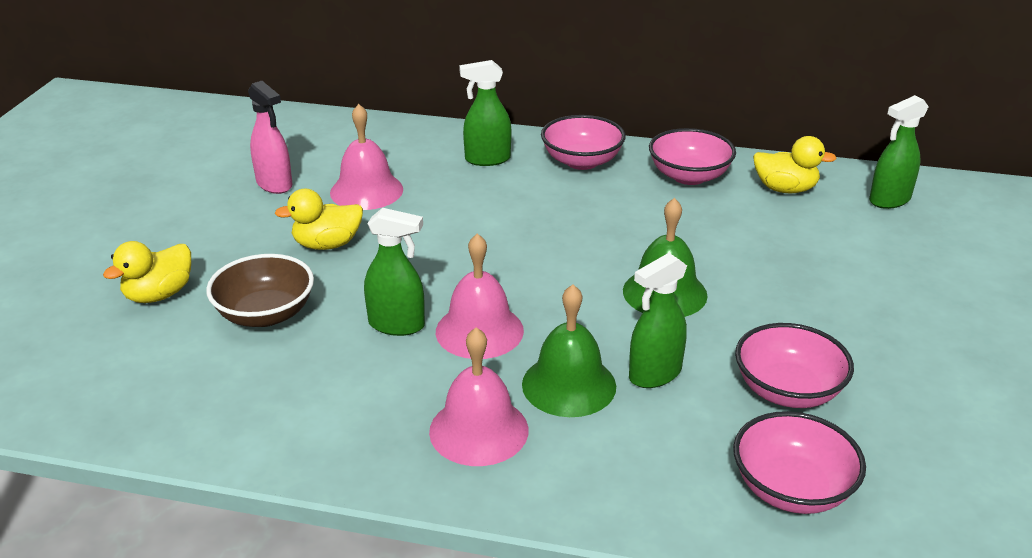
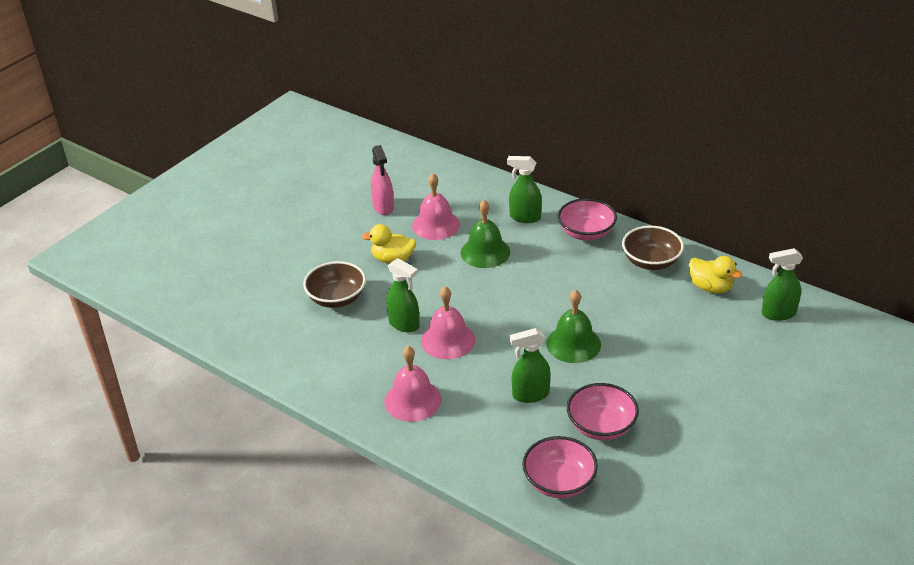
camera: 25 degrees right, 5 degrees up
(159, 295) = (286, 271): yellow duck -> none
(569, 385) = (477, 387): green bell -> green bell (485, 252)
(689, 176) = (651, 261): pink bowl -> brown bowl

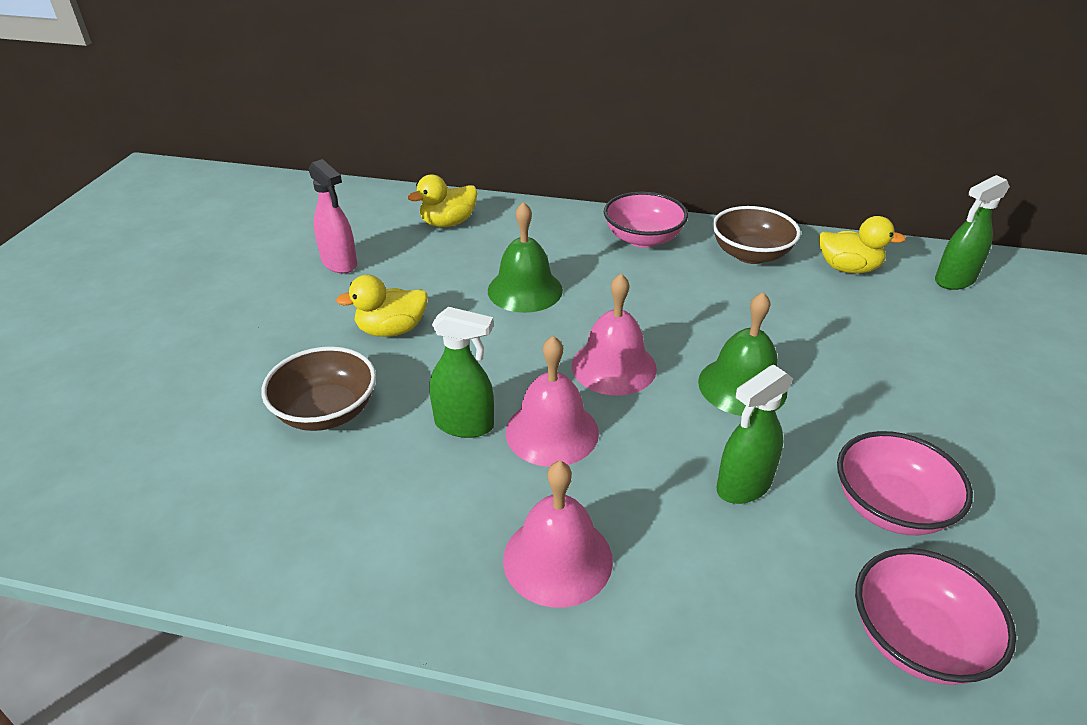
camera: 25 degrees left, 0 degrees up
(436, 225) = (431, 270): pink bell -> pink bell (613, 366)
(465, 192) = (448, 223): none -> yellow duck
(525, 217) = (549, 236): green spray bottle -> none

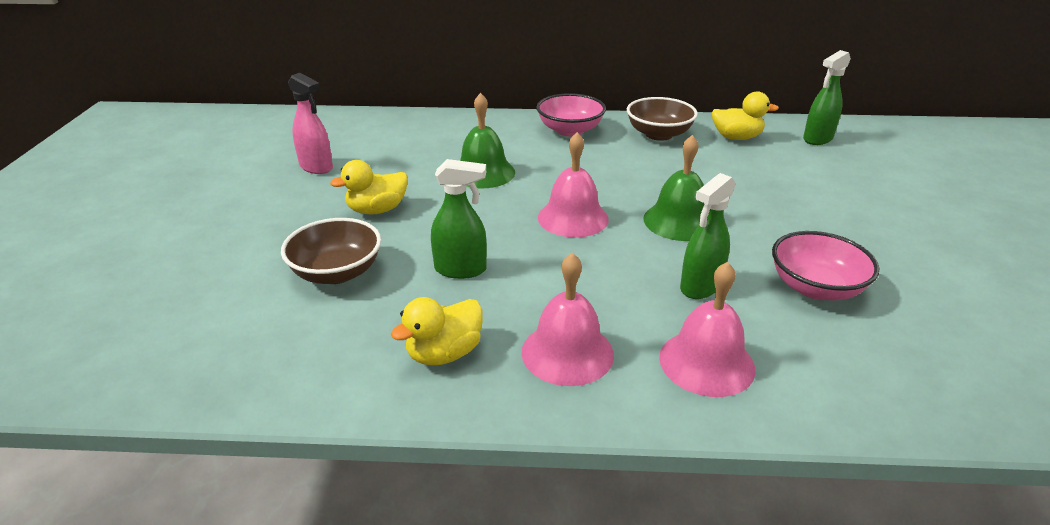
camera: 10 degrees left, 5 degrees down
(448, 223) = (403, 132): yellow duck -> yellow duck (444, 353)
(552, 432) = (536, 267): pink bell -> pink bell (706, 362)
(916, 639) = (861, 370): pink bowl -> none

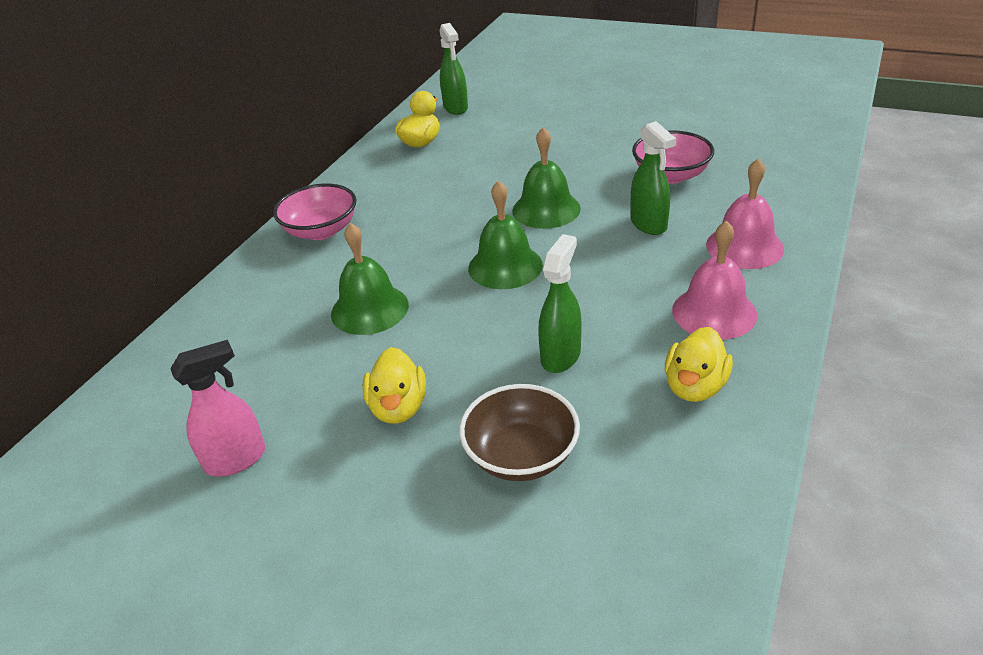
camera: 65 degrees left, 5 degrees up
(444, 353) = (695, 387): yellow duck -> yellow duck turned 45 degrees clockwise
(573, 218) = (505, 266): pink bell -> green bell
(659, 134) = (379, 180): brown bowl -> none

